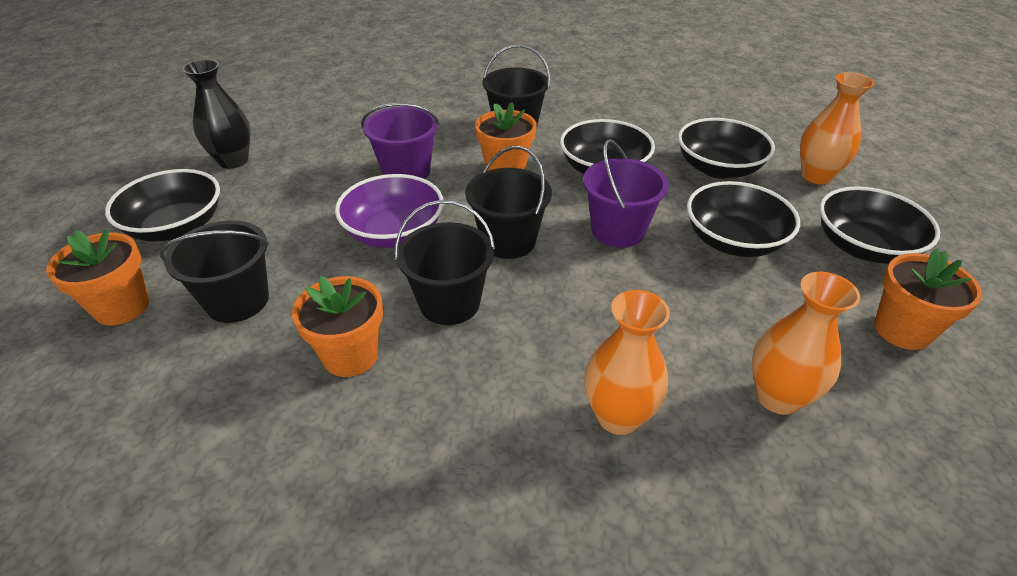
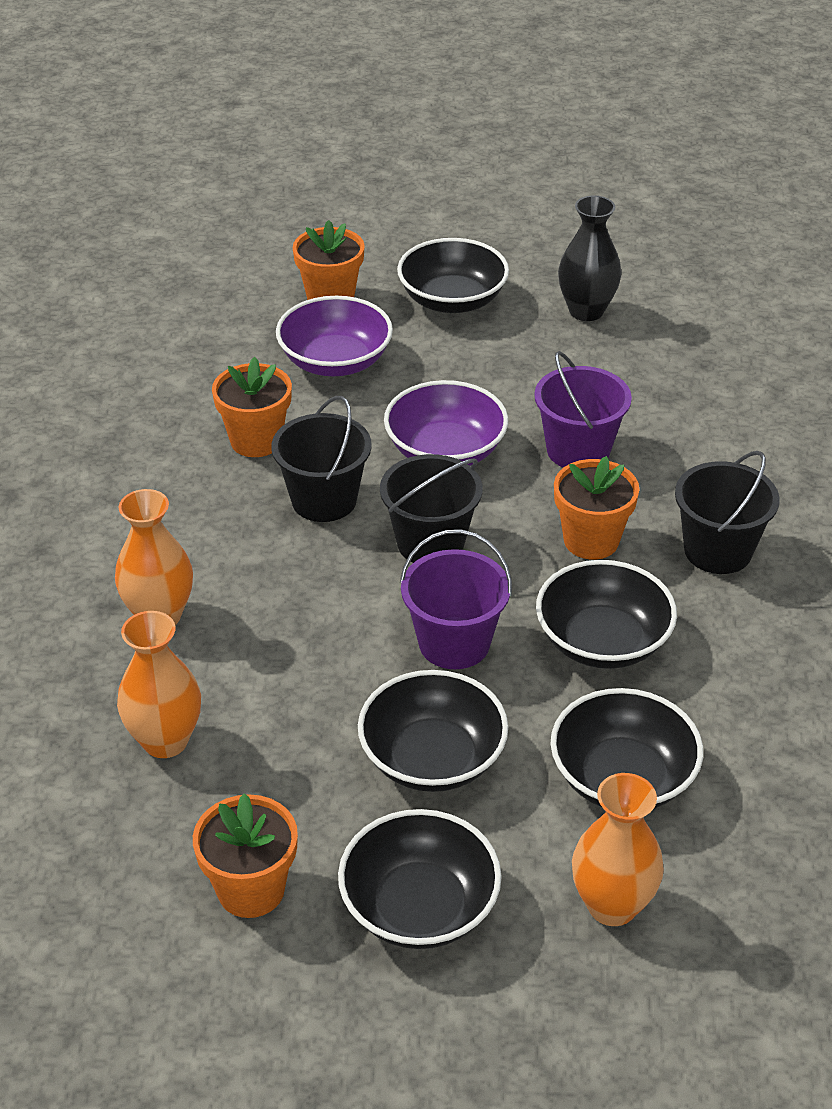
camera: 90 degrees right, 0 degrees up
(237, 301) = (335, 361): black bucket -> purple bowl

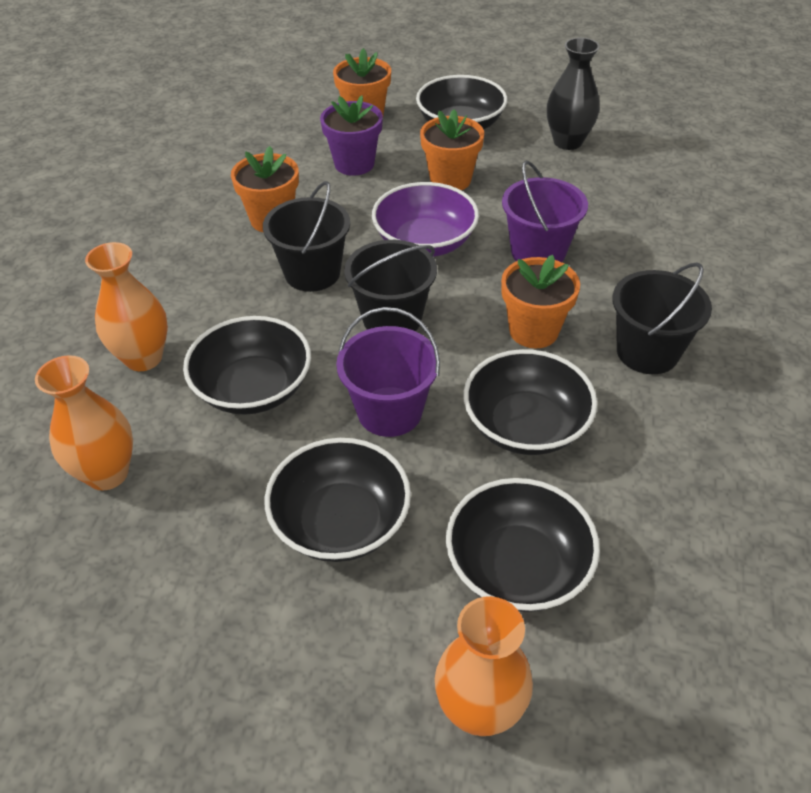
camera: 10 degrees right, 5 degrees up
(251, 889) = (131, 637): orange flower pot -> orange flower pot (450, 180)
(335, 361) = (354, 164): purple bowl -> purple flower pot
(419, 906) = (286, 681): black bowl -> black bowl (253, 388)

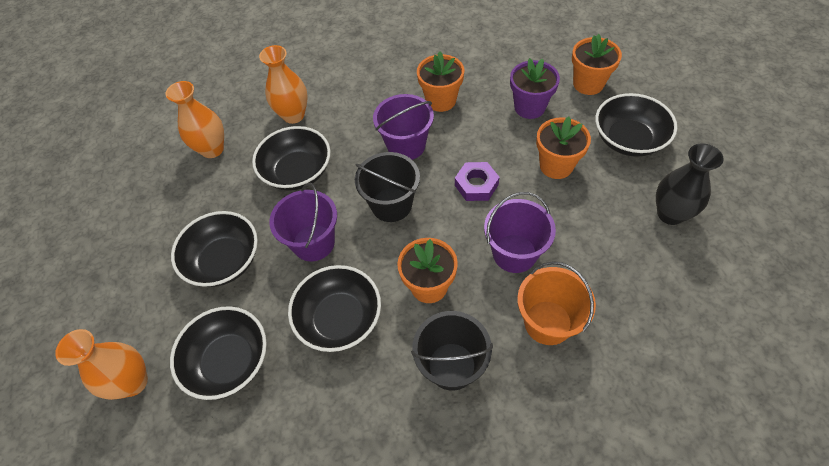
camera: 65 degrees right, 10 degrees up
(312, 273) = (406, 145): black bucket -> purple bucket
(425, 242) = (476, 185): purple bowl -> purple nut
(636, 264) = (547, 322): none -> orange bucket

